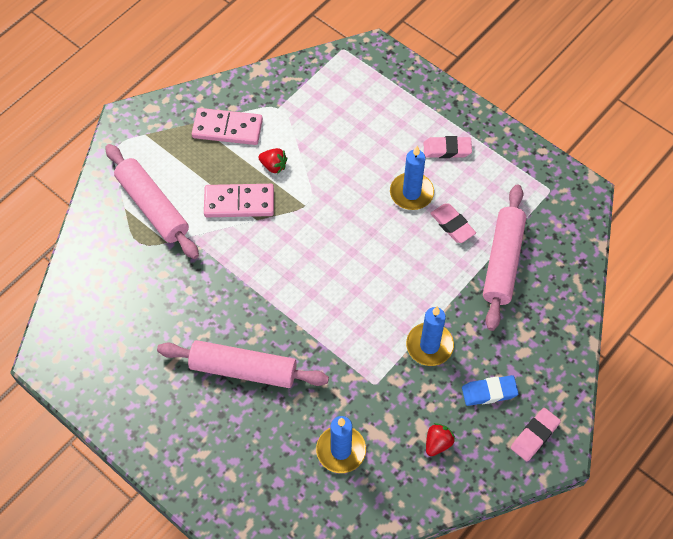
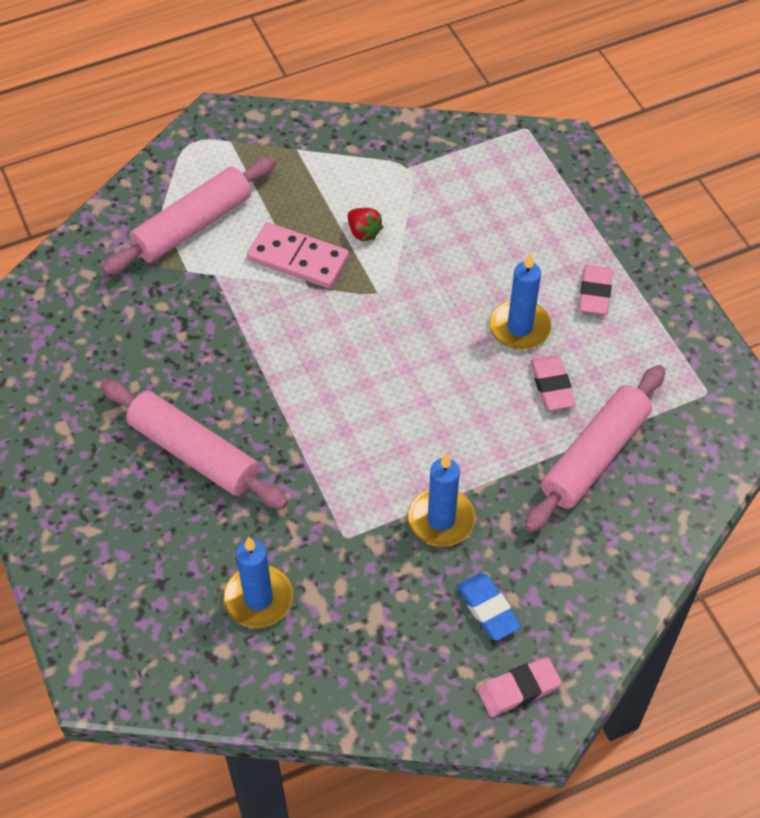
camera: 25 degrees right, 5 degrees down
(152, 207) = (193, 225): pink rolling pin -> pink rolling pin turned 60 degrees clockwise
(227, 128) = (332, 169): pink domino -> none
(437, 443) = (385, 643): red strawberry -> none
(447, 150) = (595, 293): pink eraser -> pink eraser turned 75 degrees clockwise
(489, 392) = (488, 609): blue eraser -> blue eraser turned 45 degrees clockwise

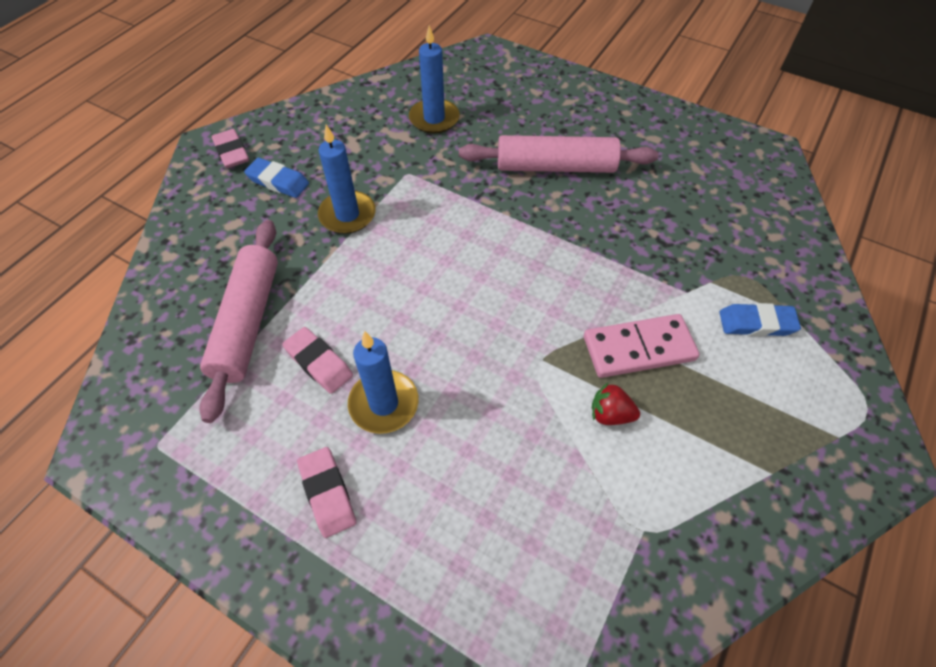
camera: 145 degrees right, 0 degrees up
(193, 225) = (756, 323): pink rolling pin -> blue eraser
(519, 689) = (232, 152): pink eraser -> pink eraser turned 60 degrees counterclockwise

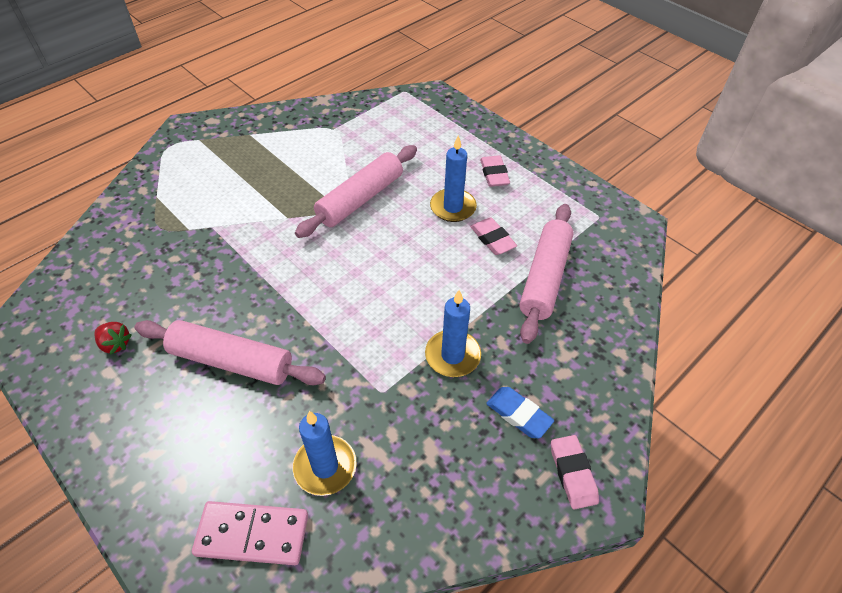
camera: 165 degrees left, 5 degrees down
(522, 383) = (360, 199): none -> pink rolling pin
(610, 414) = (316, 174): red strawberry -> red strawberry (115, 344)
(638, 348) = (273, 201): pink domino -> pink domino (252, 534)
(756, 323) = (184, 198): blue eraser -> none

